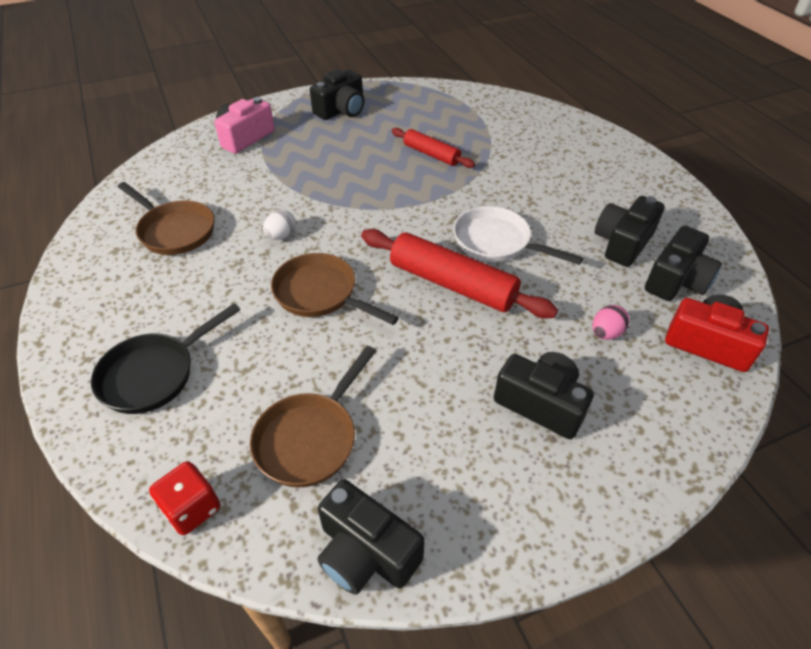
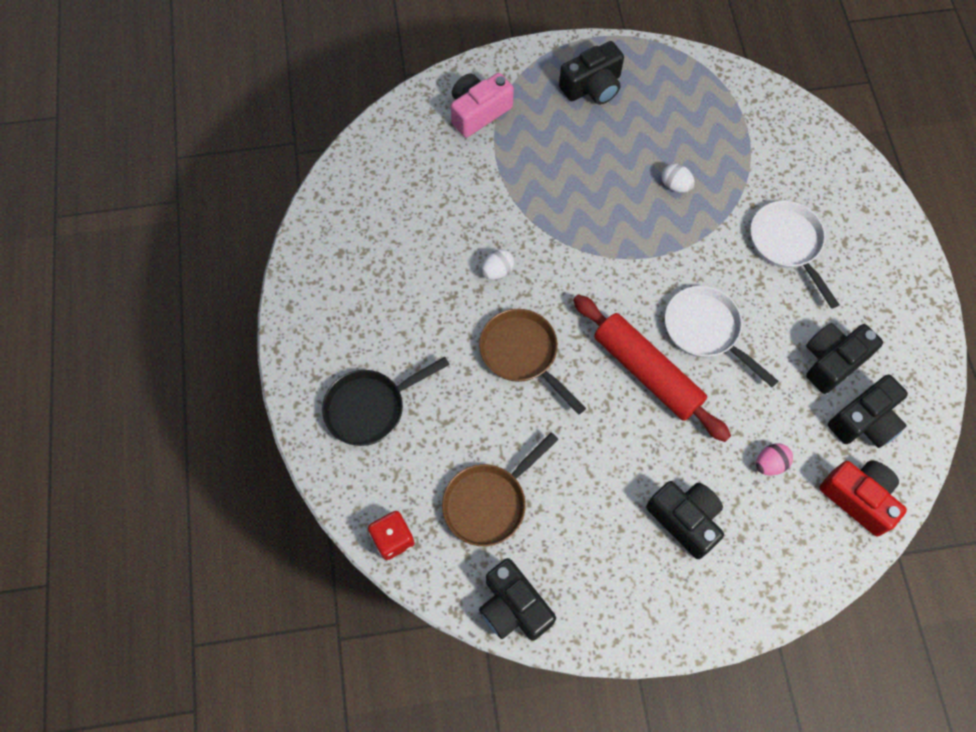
camera: 15 degrees right, 20 degrees up
(174, 231) = (396, 240): brown pan -> none
(431, 154) = (675, 185): red rolling pin -> white egg
(543, 174) = (787, 244): none -> white pan

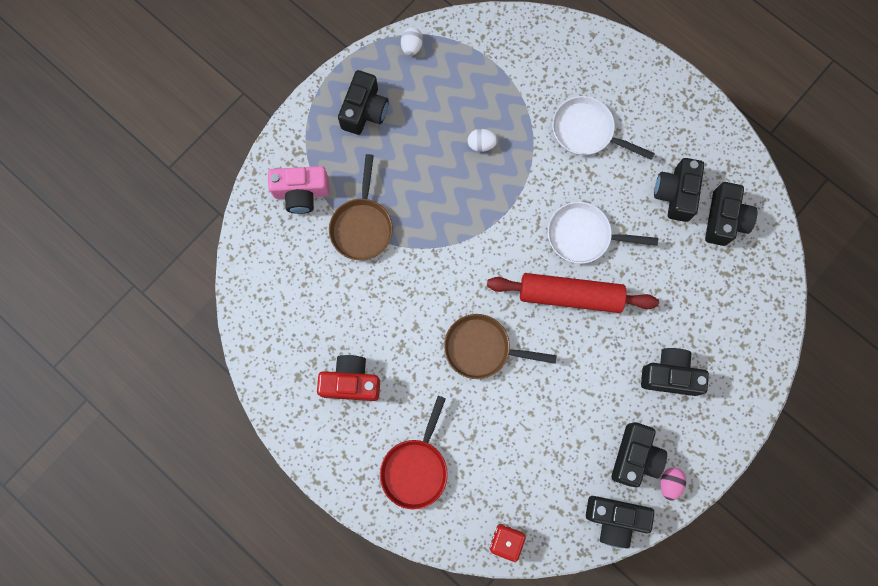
camera: 40 degrees left, 10 degrees up
(370, 408) = (416, 468): black pan -> red pan
(478, 112) = (301, 193): pink camera -> pink camera turned 105 degrees counterclockwise
(489, 502) = (544, 466): brown pan -> brown pan (362, 226)
(497, 271) = (416, 303): white egg -> white egg (411, 47)
(584, 566) = (635, 456): none -> black camera
(770, 464) = (691, 295): pink egg -> pink egg (669, 483)
(858, 498) = (758, 275): red camera -> red camera (351, 382)

